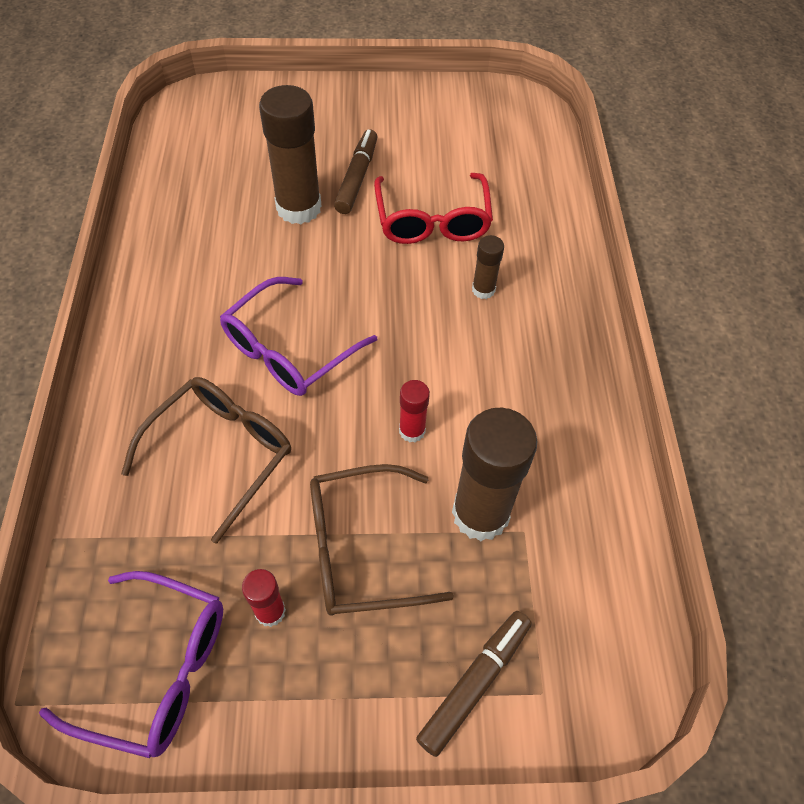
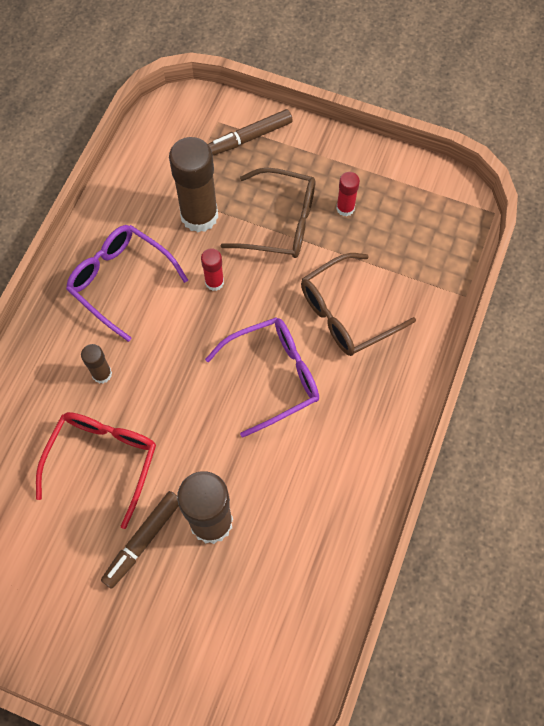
camera: 155 degrees left, 10 degrees up
(157, 669) = (415, 202): purple glasses -> purple glasses (120, 281)

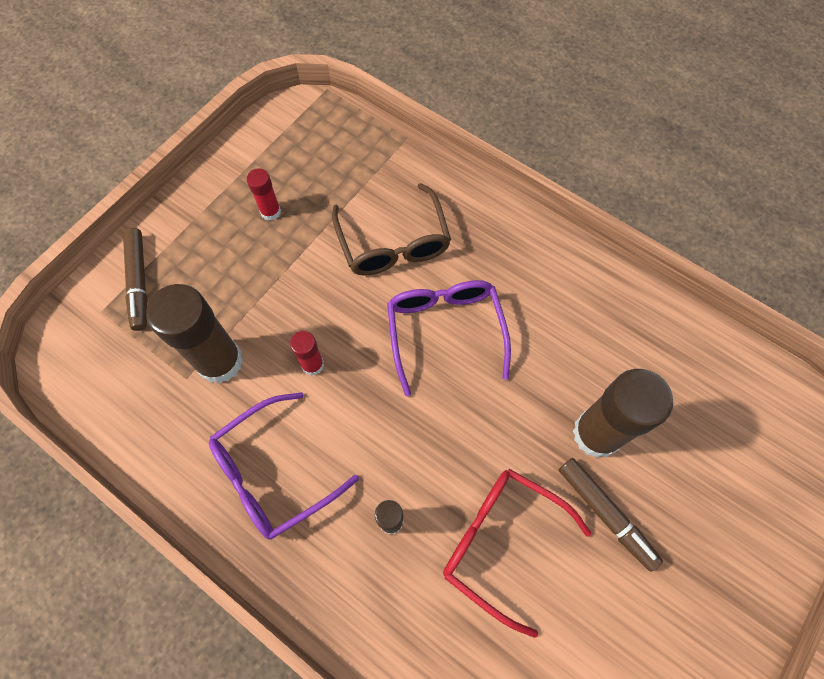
camera: 75 degrees left, 0 degrees up
(280, 222) = (262, 278): brown glasses -> none

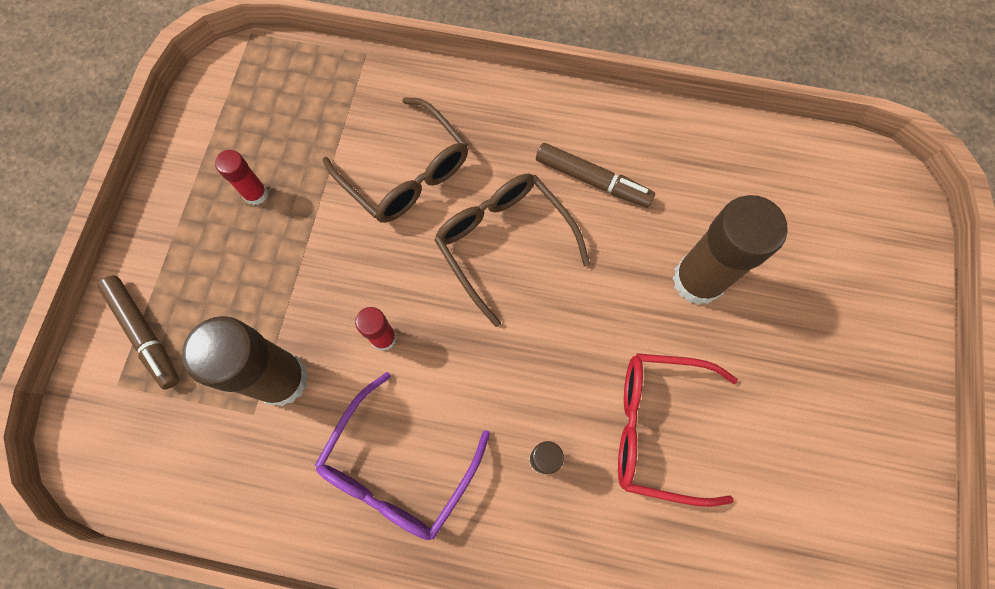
camera: 25 degrees left, 5 degrees up
(445, 331) = (504, 242): purple glasses -> brown glasses
(605, 514) = (741, 354): brown marker -> brown marker (592, 180)

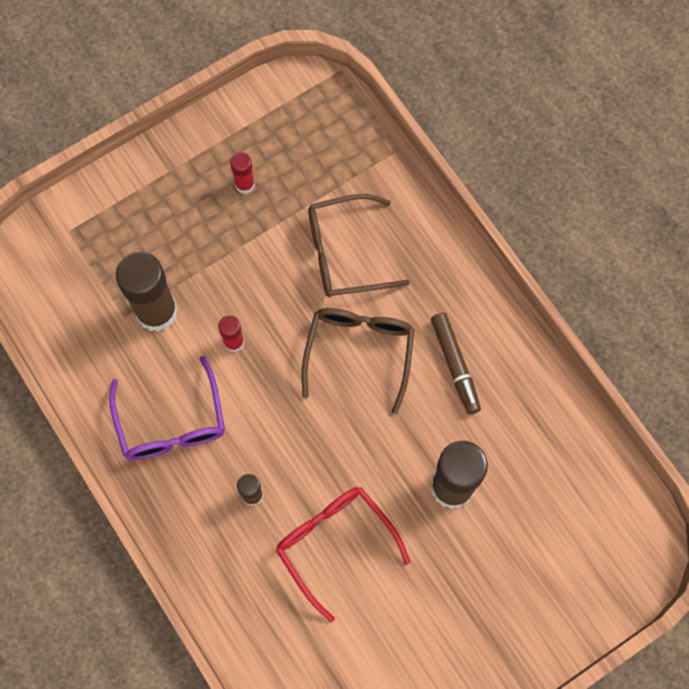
camera: 45 degrees right, 0 degrees up
(145, 334) = (108, 214): brown marker -> none
(398, 468) = (171, 422): purple glasses -> purple glasses turned 90 degrees counterclockwise
(406, 173) = (345, 253): brown glasses -> brown glasses turned 75 degrees clockwise

